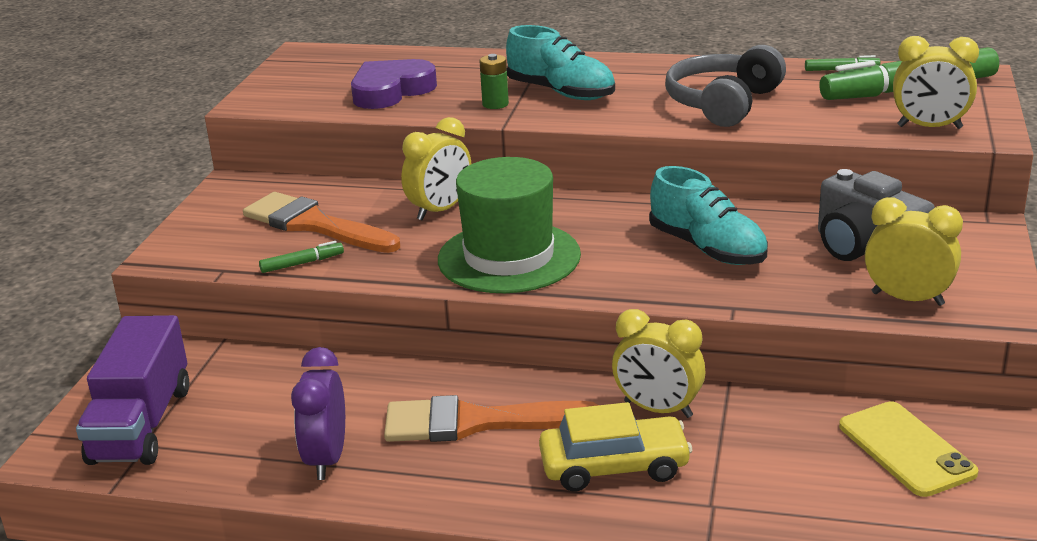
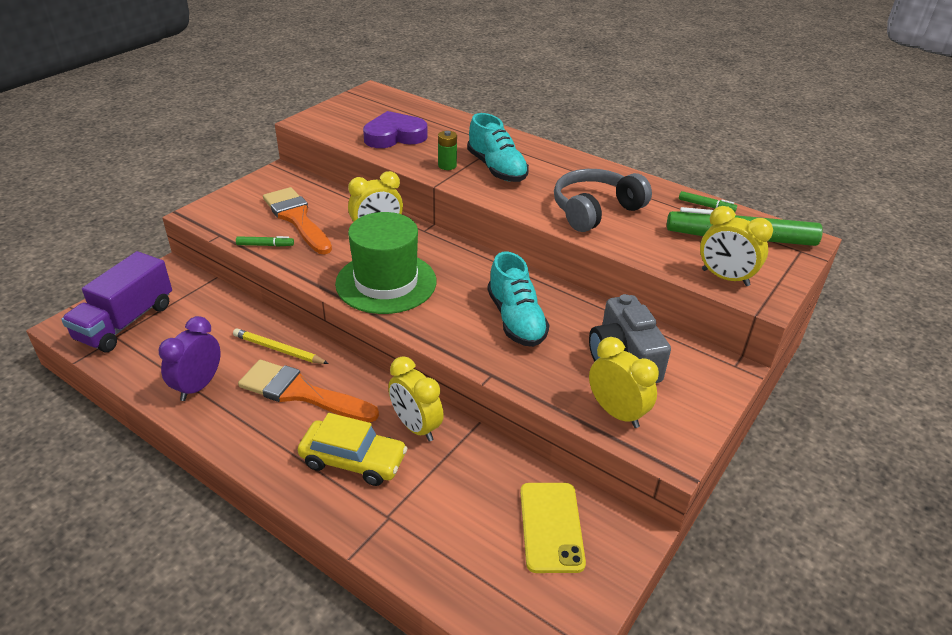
camera: 20 degrees right, 10 degrees up
(398, 388) = (278, 349): none -> yellow pencil

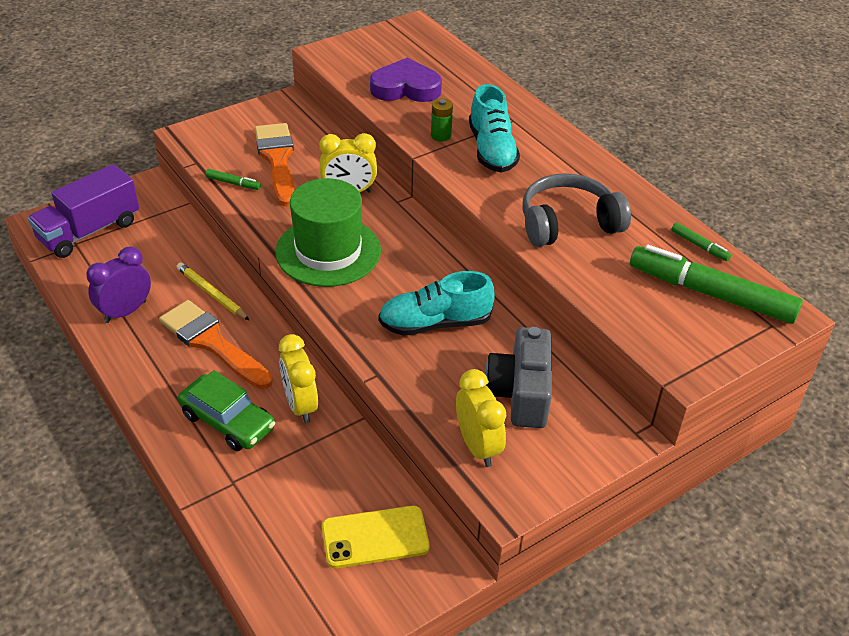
camera: 20 degrees right, 5 degrees up
(353, 460) = (228, 421): yellow car -> green car
(516, 320) = (435, 323): turquoise shoe -> turquoise shoe turned 75 degrees clockwise
(551, 527) = (375, 537): yellow phone -> yellow phone turned 60 degrees clockwise
(725, 278) = (659, 335): yellow clock -> none

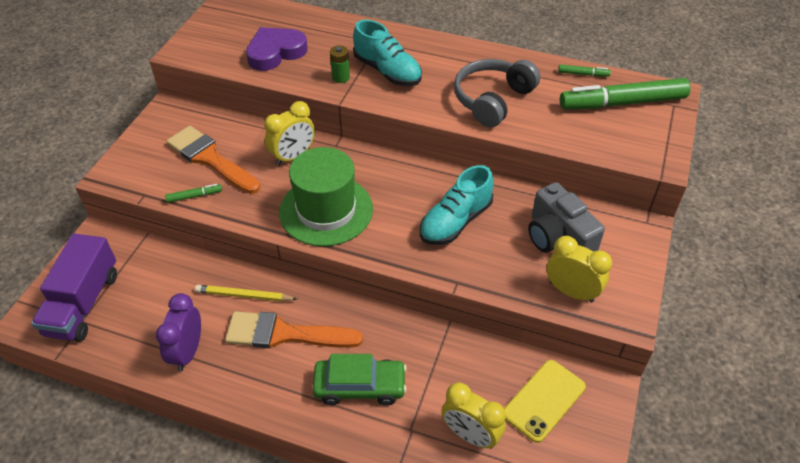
camera: 35 degrees left, 5 degrees up
(300, 405) = (399, 340): yellow clock -> yellow clock (470, 435)

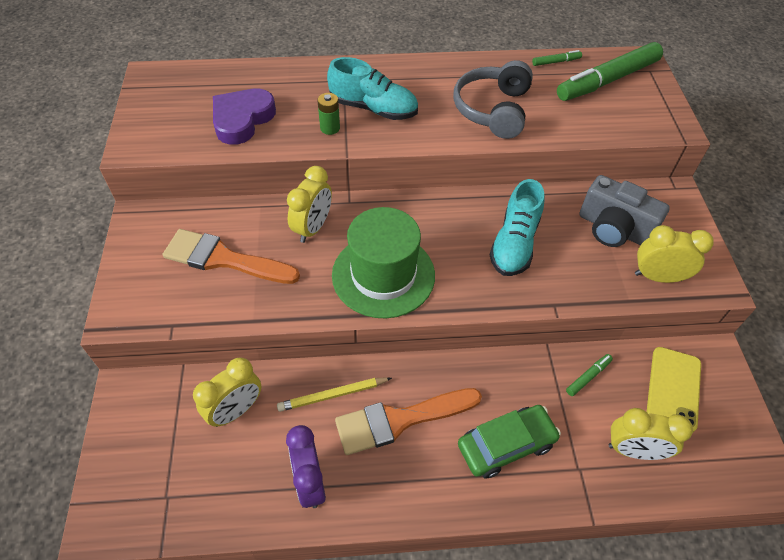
camera: 25 degrees left, 5 degrees up
(83, 303) = (156, 475): purple truck -> none
(165, 280) = (236, 410): none -> yellow clock
(194, 196) = (232, 307): green marker -> green marker (588, 376)

